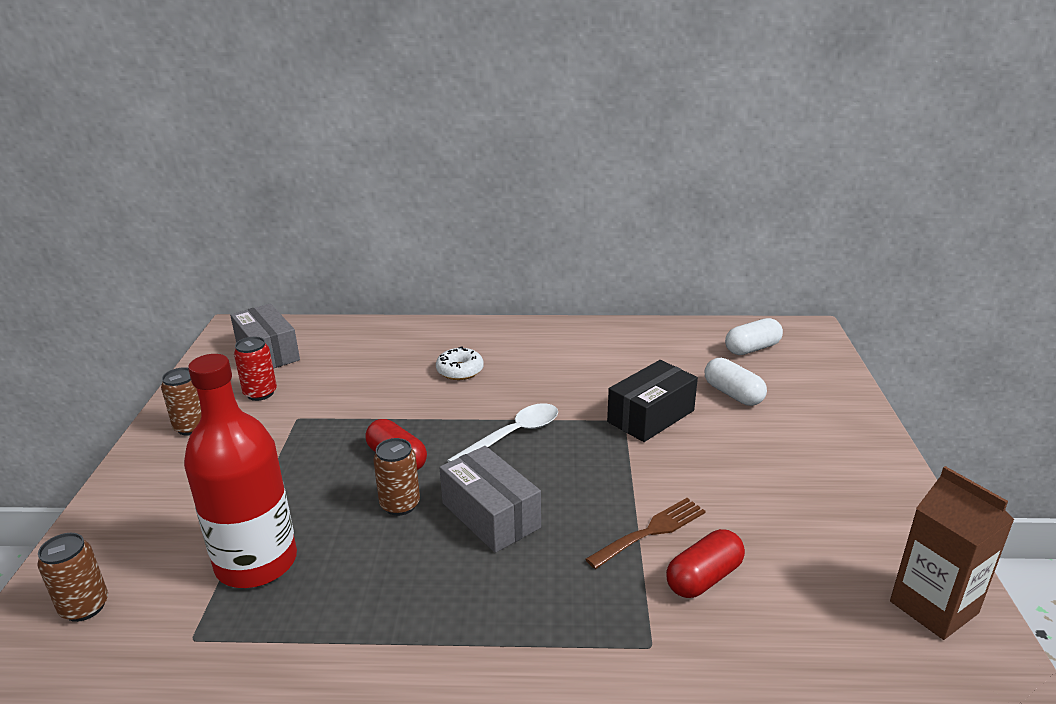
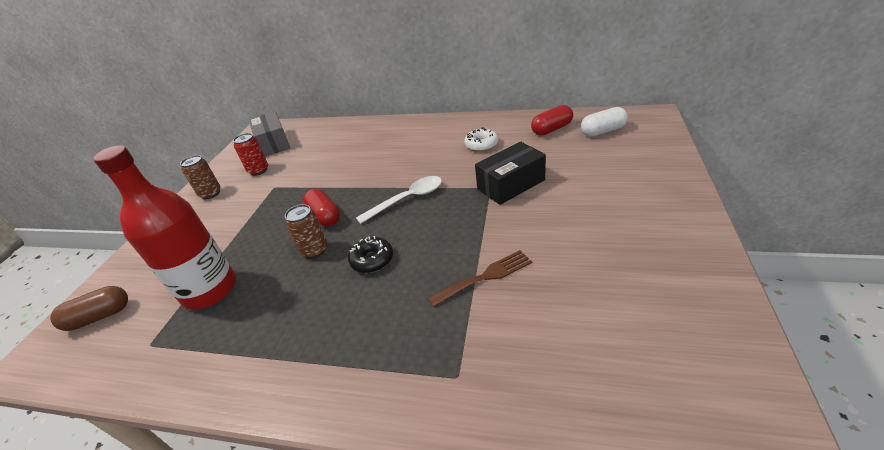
camera: 15 degrees right, 10 degrees up
(85, 607) = (99, 316): brown can -> brown capsule
(460, 370) = (387, 153): white donut -> white donut (481, 145)
(490, 515) = (372, 260): grey box -> black donut
(703, 578) = (516, 319): red capsule -> red capsule (551, 129)
(733, 394) = (579, 167): white capsule -> none
(933, 607) = (715, 359): brown carton -> none

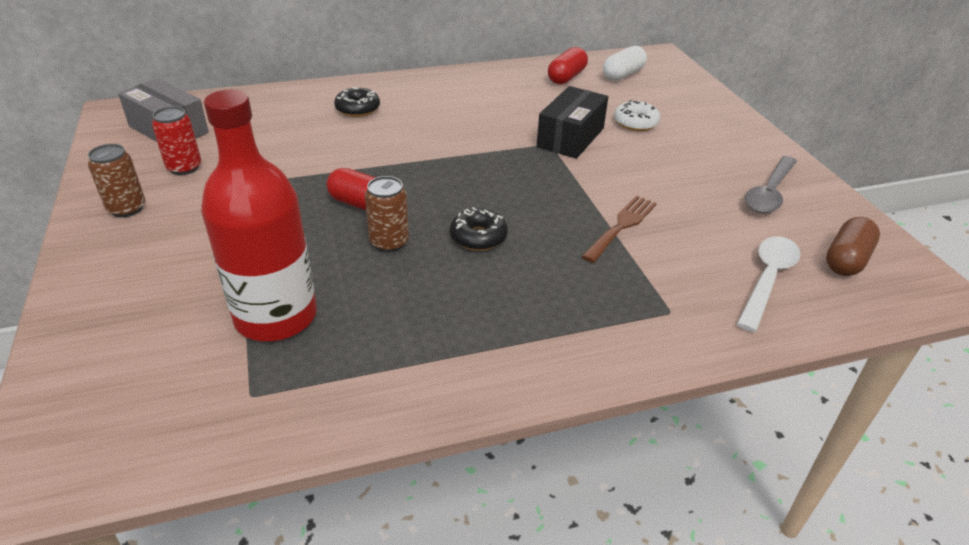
camera: 35 degrees left, 0 degrees up
(99, 316) = (111, 392): brown capsule -> brown capsule (846, 260)
(383, 141) = (357, 109): none -> black donut
(407, 199) = (460, 169): white spoon -> white spoon (767, 279)
(481, 145) = (498, 101): white donut -> white donut (635, 123)
(655, 275) = (769, 193): none -> grey spoon

